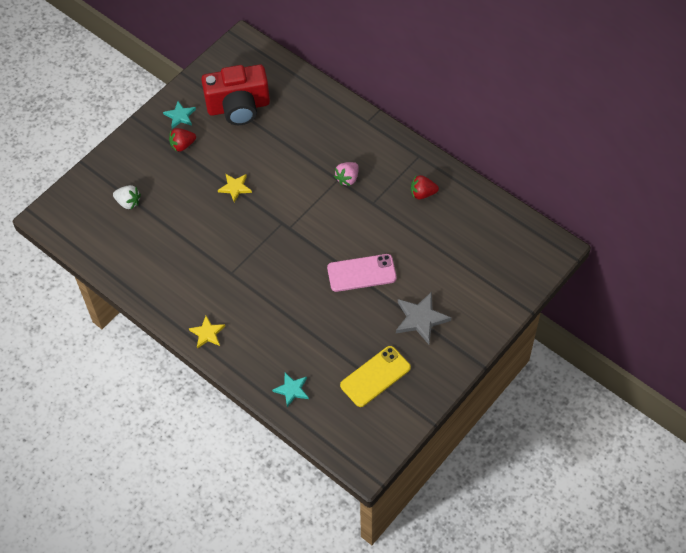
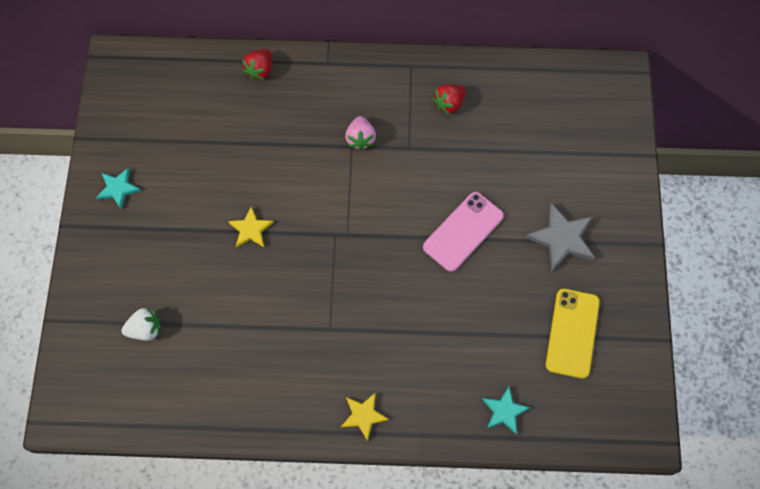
camera: 40 degrees left, 10 degrees up
(182, 145) = (150, 221): red strawberry -> red strawberry (260, 70)
(238, 107) = (175, 136): red camera -> none

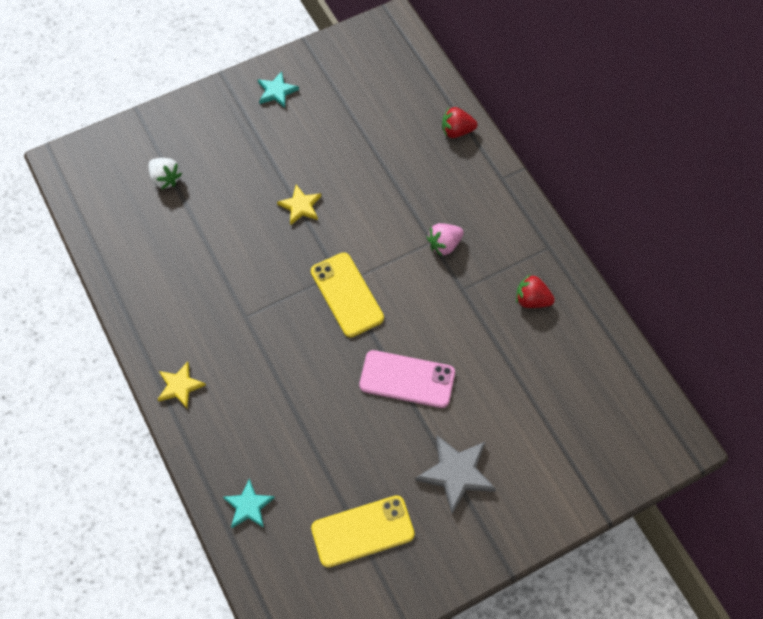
camera: 60 degrees right, 5 degrees down
(359, 237) = (347, 295): none -> yellow phone

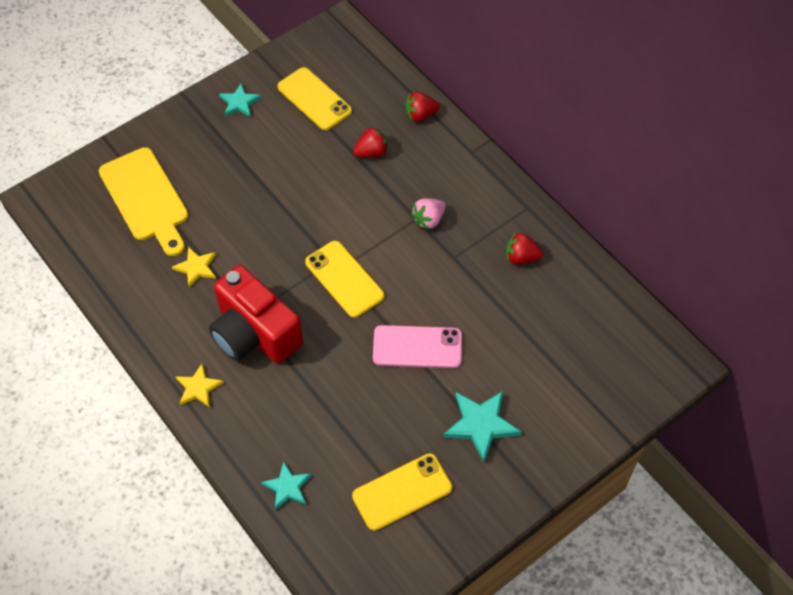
camera: 10 degrees left, 5 degrees down
(165, 179) = (146, 198): white strawberry -> yellow cutting board
(246, 338) = (254, 333): none -> red camera
(300, 206) = (283, 205): yellow star -> yellow star (196, 268)
(352, 98) = (314, 99): none -> yellow phone
(399, 163) = (371, 152): none -> red strawberry
(456, 473) = (481, 425): grey star -> turquoise star

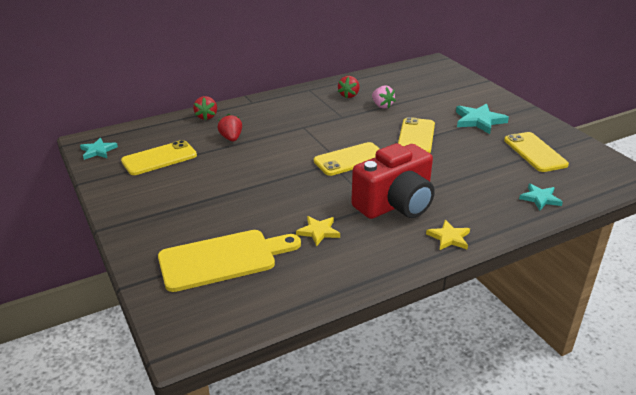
camera: 80 degrees left, 25 degrees down
(239, 102) = (136, 196): turquoise star -> turquoise star (98, 151)
(417, 347) = (416, 136): pink phone -> yellow phone
(429, 220) = (306, 122): pink strawberry -> pink strawberry (382, 106)

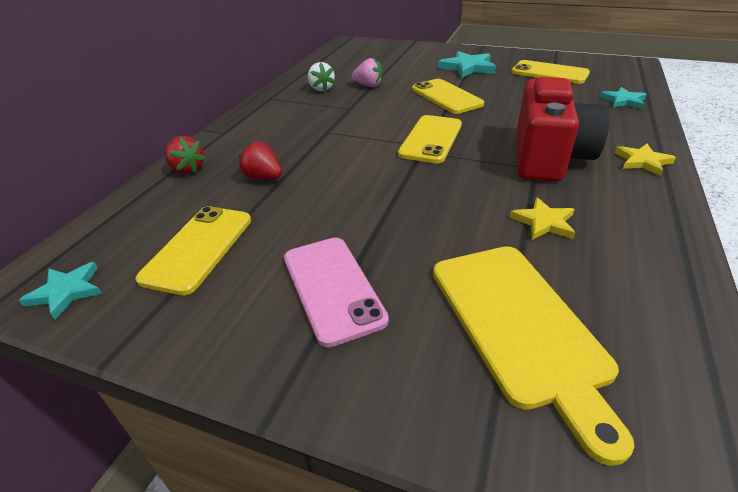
camera: 40 degrees left, 5 degrees up
(181, 203) = (332, 288): none -> pink phone
(223, 259) = (520, 326): yellow cutting board -> yellow cutting board turned 135 degrees clockwise
(349, 95) = (321, 89): red strawberry -> white strawberry

